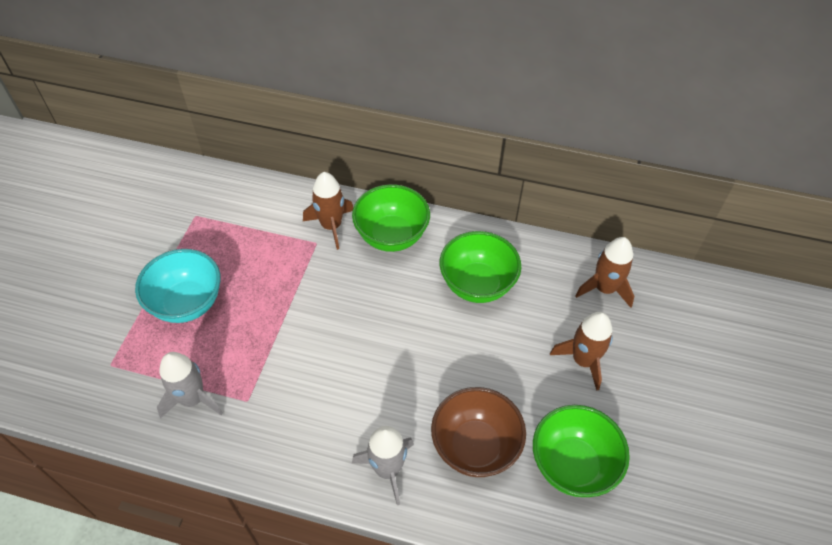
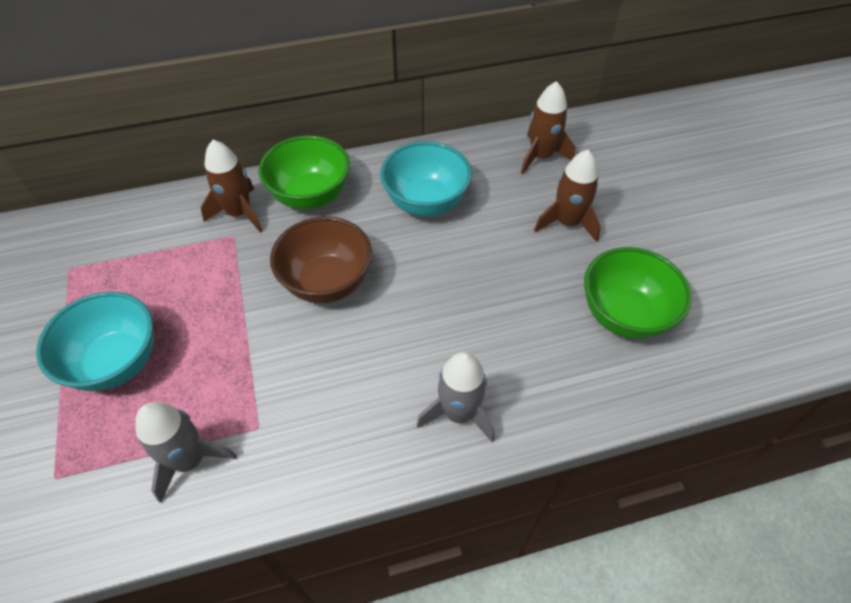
camera: 30 degrees left, 0 degrees up
(475, 447) = (527, 346): brown bowl -> brown bowl (327, 282)
(477, 284) = (426, 202): green bowl -> turquoise bowl

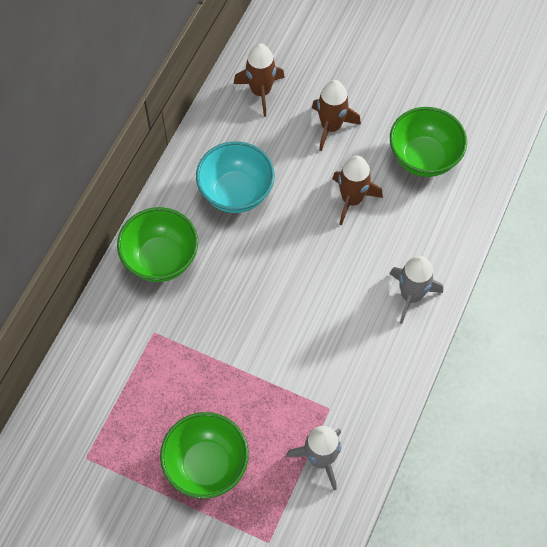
camera: 50 degrees left, 10 degrees up
(117, 362) = (206, 465): turquoise bowl -> green bowl
(239, 213) = (134, 315): brown rocket -> brown rocket (352, 199)
(327, 282) = (252, 300): brown bowl -> none

